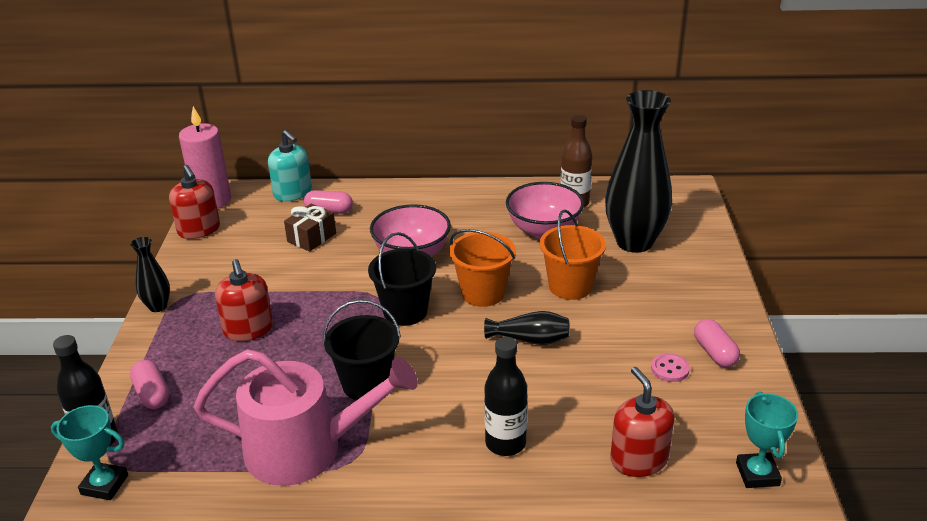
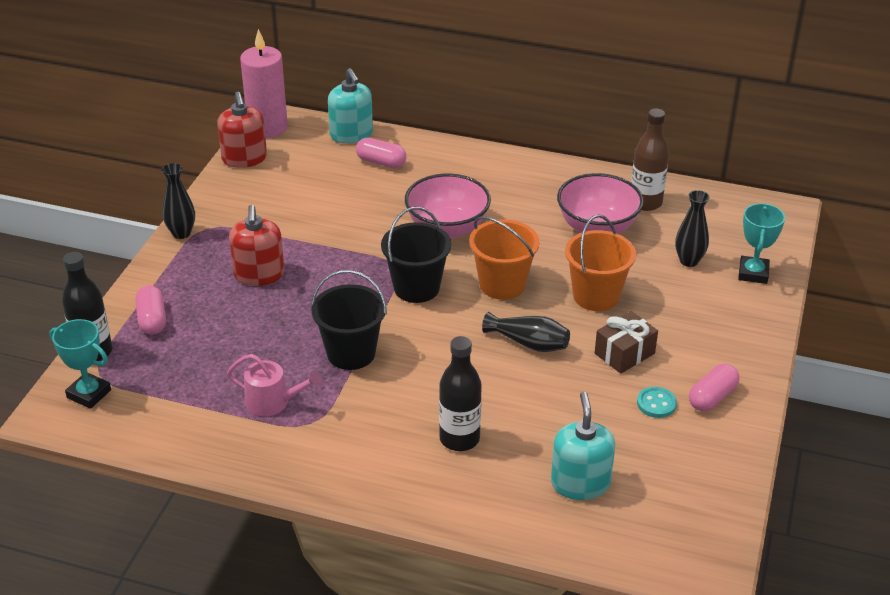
camera: 15 degrees right, 5 degrees up
(305, 449) = (272, 402): pink watering can -> pink watering can, size x0.48
(311, 238) = (353, 189): brown gift -> brown gift (624, 353)
(634, 242) = (689, 261): black vase -> black vase, size x0.46
(639, 459) = (580, 483): red soap dispenser -> turquoise soap dispenser
(669, 369) = (656, 404): pink button -> turquoise button
(714, 353) = (712, 397): pink capsule -> pink capsule turned 45 degrees clockwise
(757, 474) = (690, 523): turquoise trophy -> turquoise trophy (753, 273)

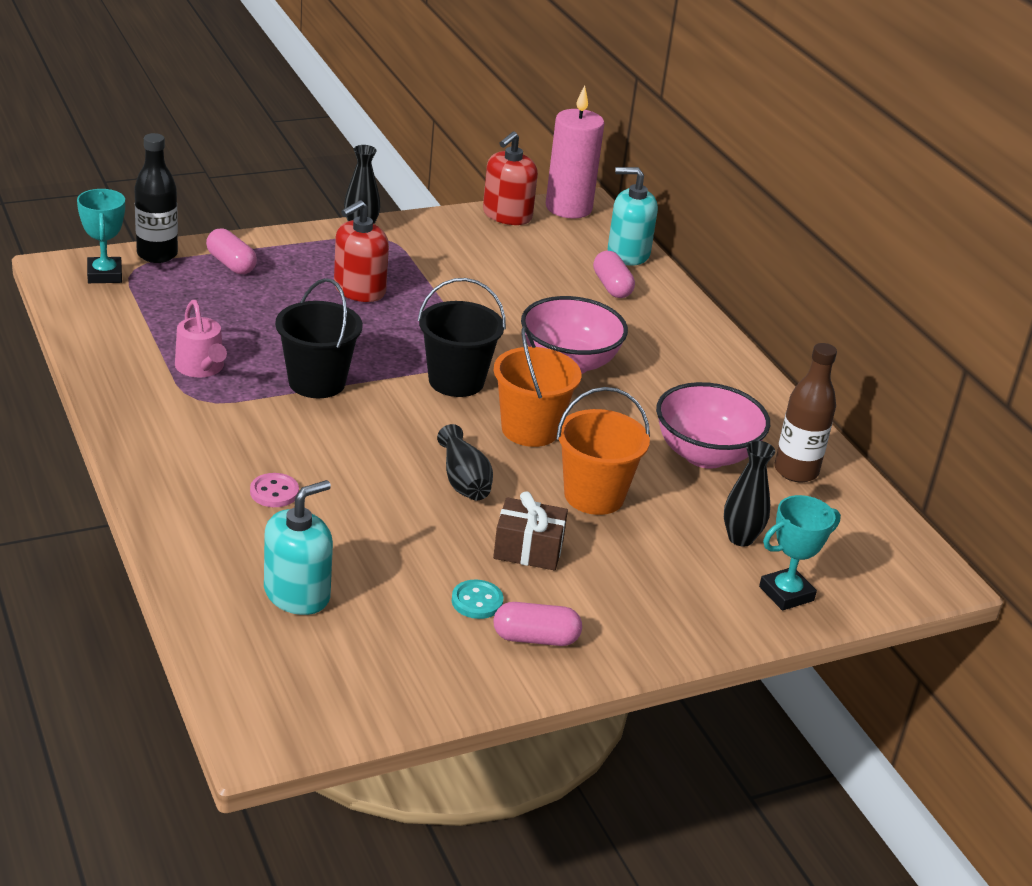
camera: 45 degrees right, 5 degrees down
(152, 320) = (231, 264): pink capsule -> pink capsule turned 75 degrees counterclockwise
(351, 134) = (628, 254): turquoise soap dispenser -> turquoise soap dispenser turned 75 degrees clockwise
(459, 439) = (274, 492): black bottle -> pink button

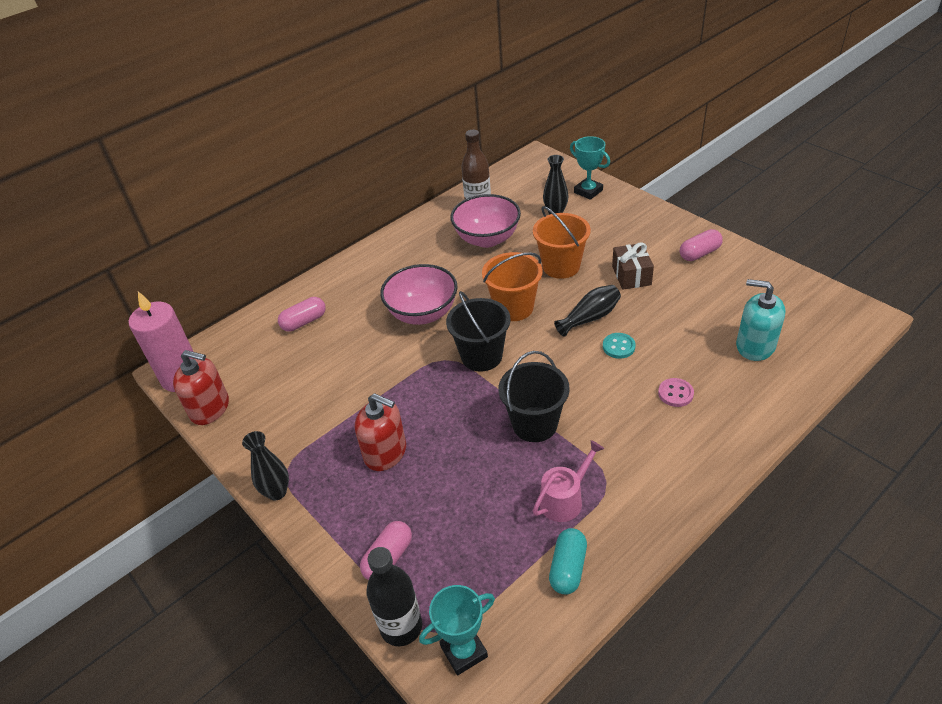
camera: 100 degrees left, 10 degrees up
(125, 344) = (568, 568): none -> turquoise capsule
(477, 601) = (692, 280): turquoise button -> turquoise button (618, 347)
(535, 638) = (699, 253): pink capsule -> pink capsule turned 75 degrees clockwise
(628, 254) = (248, 327): turquoise soap dispenser -> none

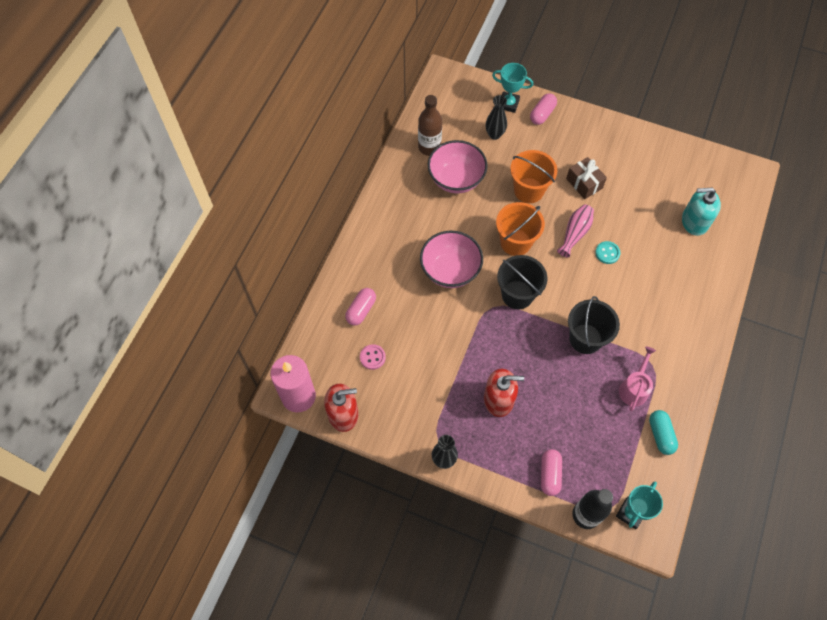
camera: 30 degrees left, 20 degrees up
(590, 318) = (575, 233): black vase -> pink vase
(675, 393) = (662, 280): pink button -> pink button (372, 357)
(699, 253) = (622, 146): pink capsule -> pink capsule (542, 114)

